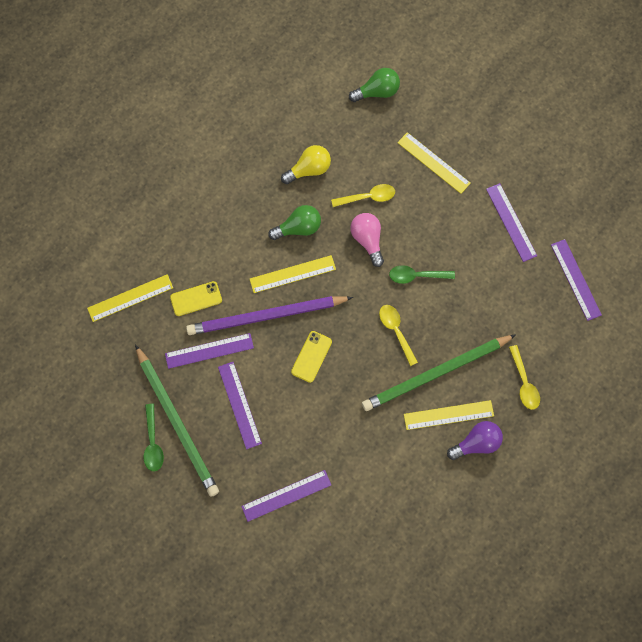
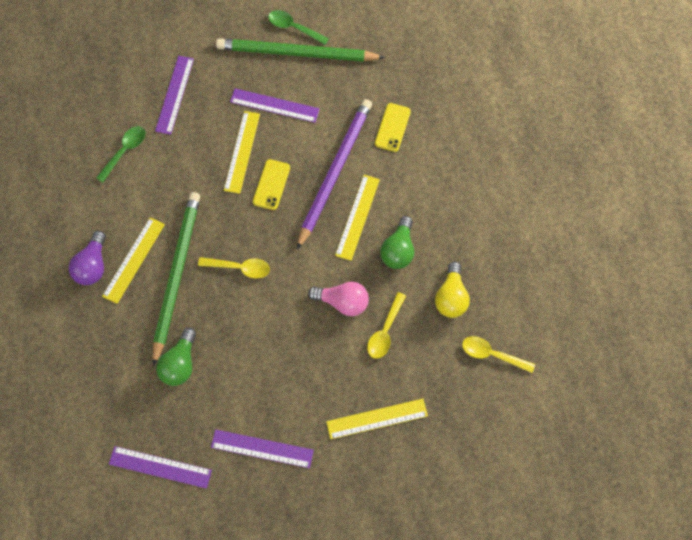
camera: 125 degrees right, 5 degrees down
(130, 298) = (430, 79): yellow ruler -> yellow ruler (242, 151)
(209, 350) = (338, 110): purple ruler -> none
(311, 356) = (271, 184): yellow phone -> yellow phone turned 45 degrees clockwise
(377, 92) = (492, 418): green light bulb -> green light bulb (180, 364)
(416, 276) = (276, 321): green spoon -> green spoon (125, 151)
(524, 382) = (108, 344): yellow spoon -> yellow spoon (492, 354)

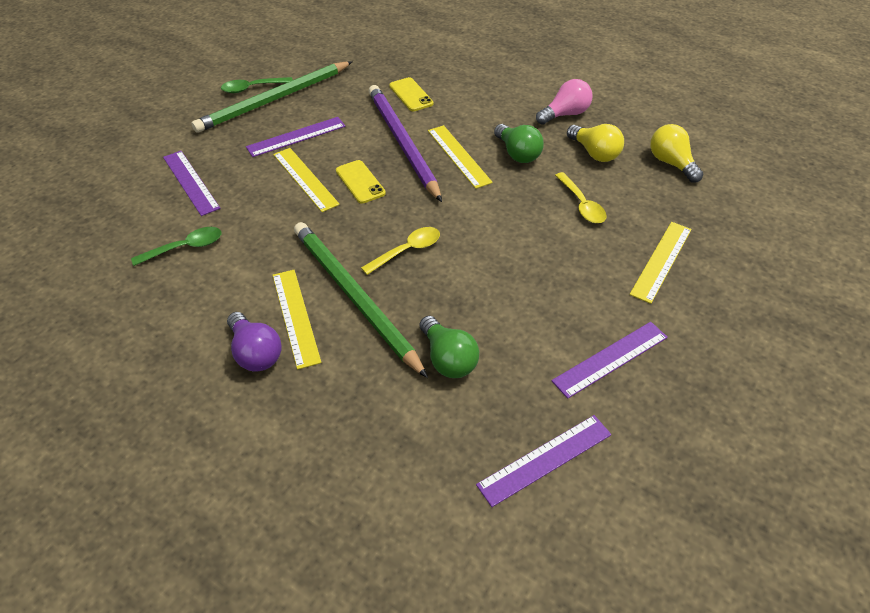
camera: 45 degrees left, 20 degrees down
(125, 151) = (185, 247): green spoon -> green spoon turned 75 degrees clockwise
(342, 302) = (524, 211): pink light bulb -> pink light bulb (565, 114)
(492, 354) = (671, 163): yellow spoon -> yellow light bulb

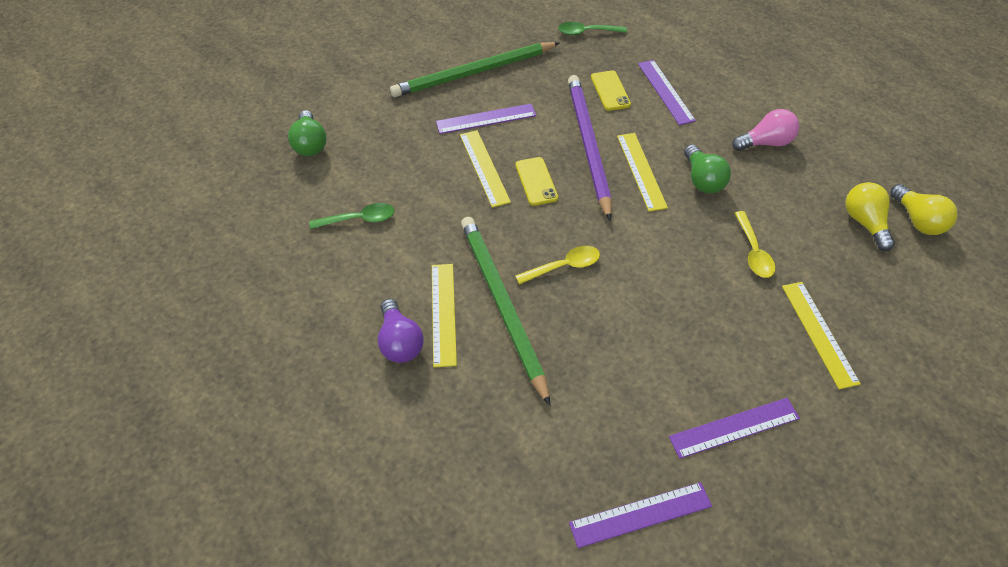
camera: 15 degrees right, 5 degrees up
(191, 182) = (377, 150): purple ruler -> purple ruler (666, 91)
(252, 88) = (455, 56): green spoon -> green spoon (587, 32)
(448, 359) = (575, 389): green light bulb -> green light bulb (310, 144)
(594, 153) = (784, 195): yellow light bulb -> yellow light bulb (917, 220)
(661, 261) = (819, 333): yellow ruler -> yellow ruler turned 60 degrees counterclockwise

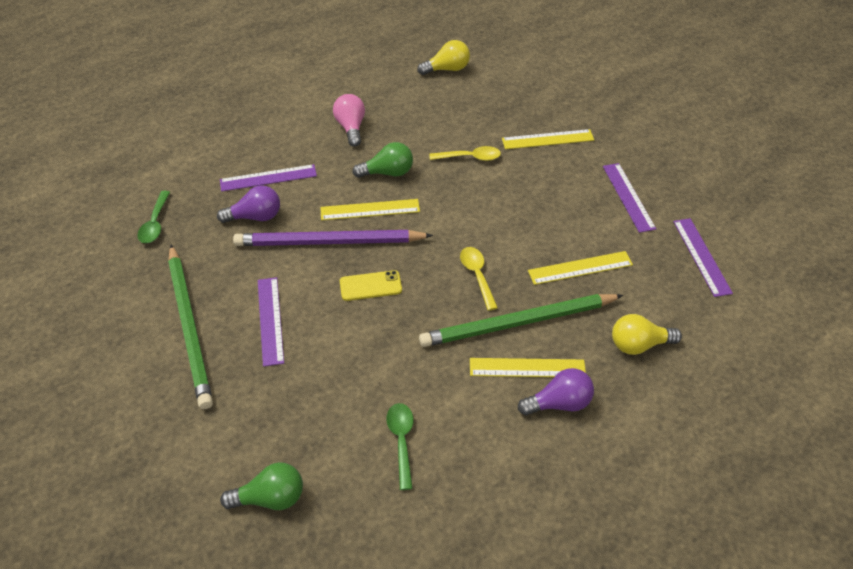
camera: 85 degrees left, 5 degrees down
(484, 168) = (344, 326): yellow ruler -> yellow ruler (580, 268)
(610, 91) = (255, 217): yellow phone -> purple light bulb
(864, 222) = (446, 94): yellow light bulb -> yellow light bulb (639, 345)

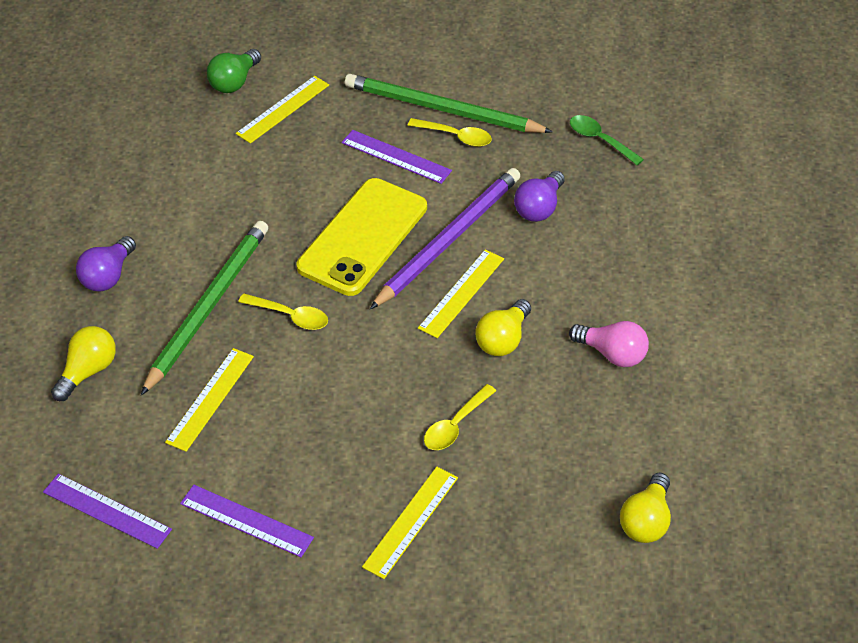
camera: 130 degrees right, 0 degrees up
(216, 300) = (456, 136): none -> yellow spoon
(268, 178) = (590, 244): purple ruler -> none
(370, 286) = (362, 237): yellow phone -> yellow phone, size x2.14
(388, 173) = (503, 340): green light bulb -> yellow light bulb
(401, 441) = (193, 167): green spoon -> none
(527, 368) = (160, 280): yellow ruler -> yellow ruler (283, 109)

